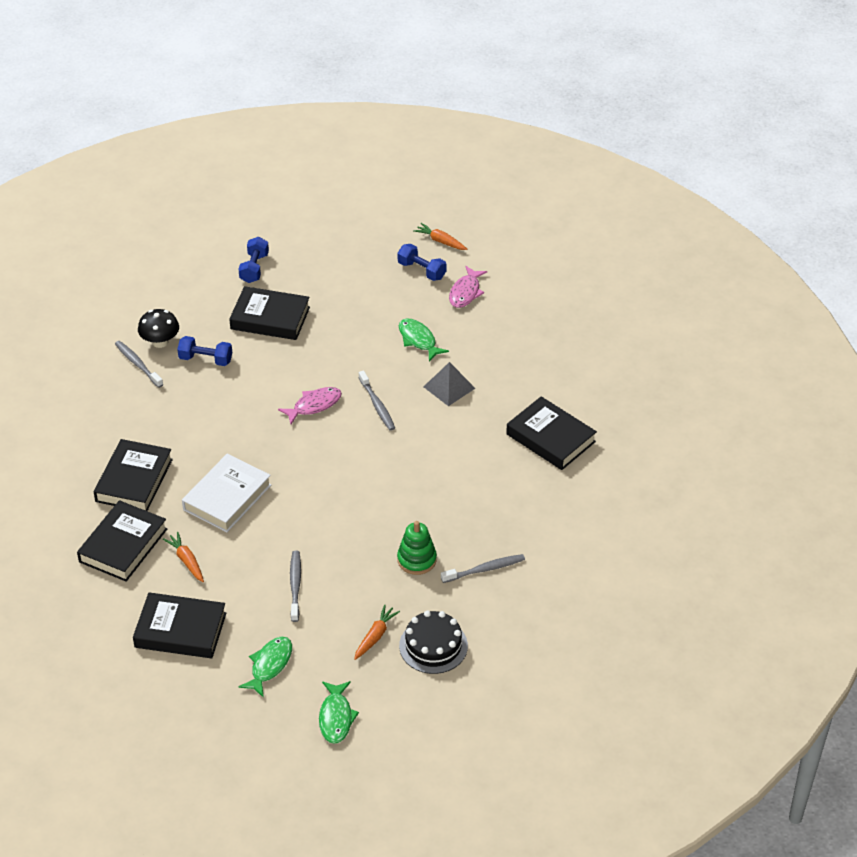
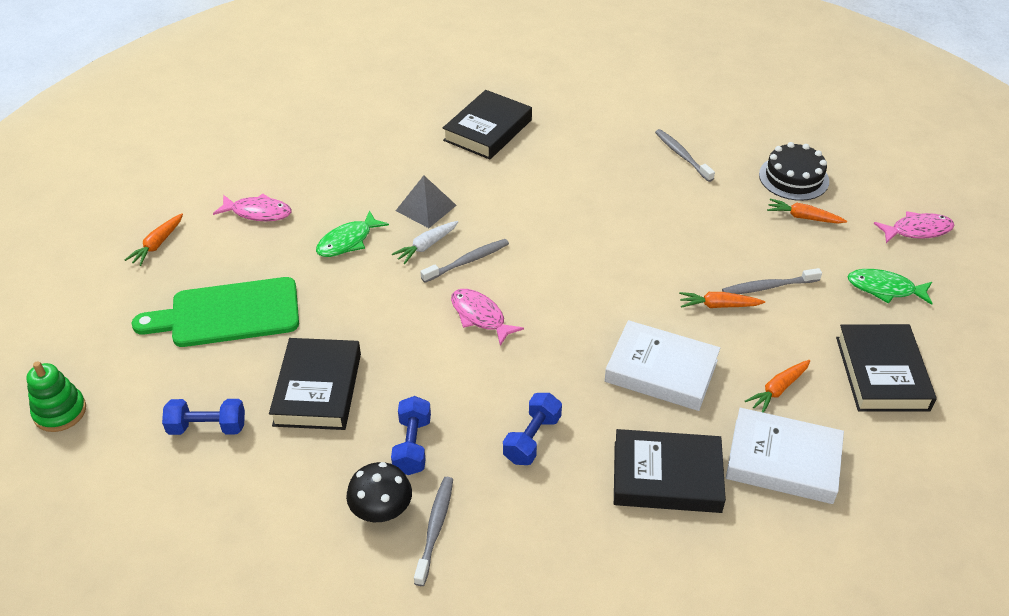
camera: 100 degrees left, 0 degrees up
(123, 545) = (783, 461): black book -> white book
(138, 364) = (435, 528): grey toothbrush -> grey toothbrush turned 150 degrees clockwise
(283, 547) = (718, 305): none -> orange carrot
(336, 717) = (917, 230): green fish -> pink fish
(356, 277) = (228, 313): none -> green cutting board
(401, 383) = (426, 246): none -> white carrot
(417, 560) = (690, 201): green stacking toy -> green stacking toy (60, 412)
(421, 270) = (216, 254): blue dumbbell -> blue dumbbell (532, 439)

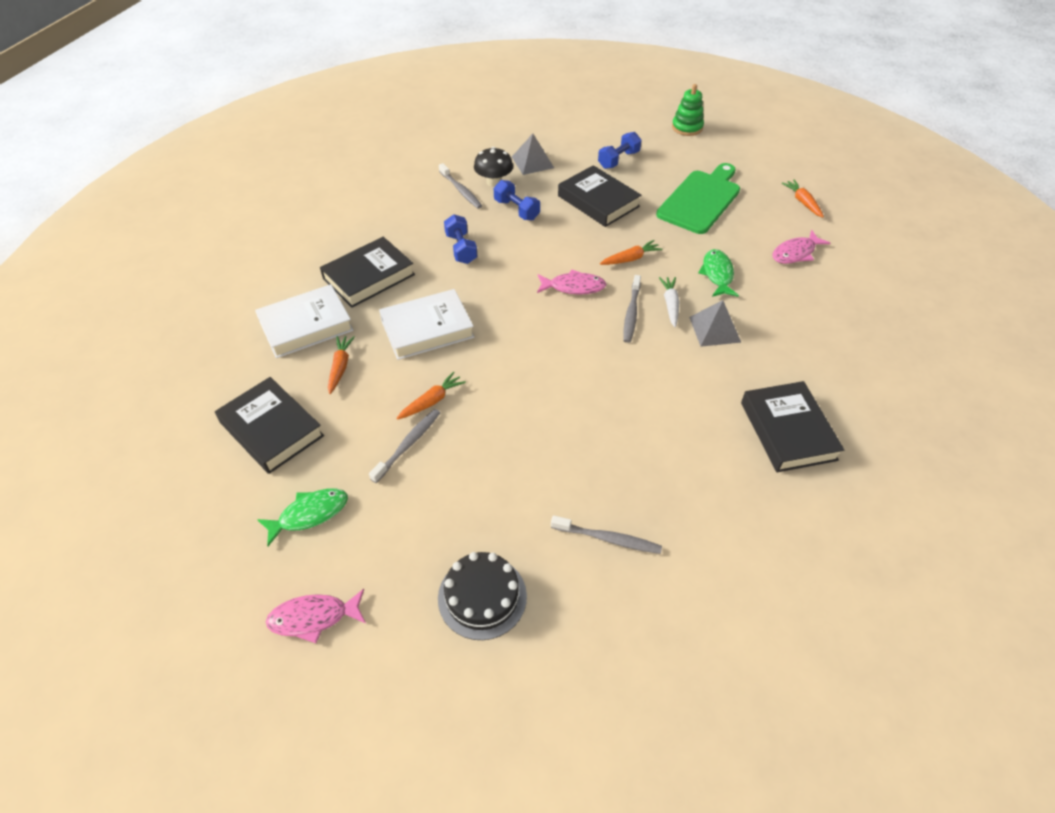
camera: 135 degrees right, 5 degrees up
(297, 506) = (532, 162): none -> grey pyramid
(803, 217) = (434, 546): orange carrot -> orange carrot (630, 259)
(917, 230) = (313, 618): pink fish -> pink fish turned 45 degrees clockwise

